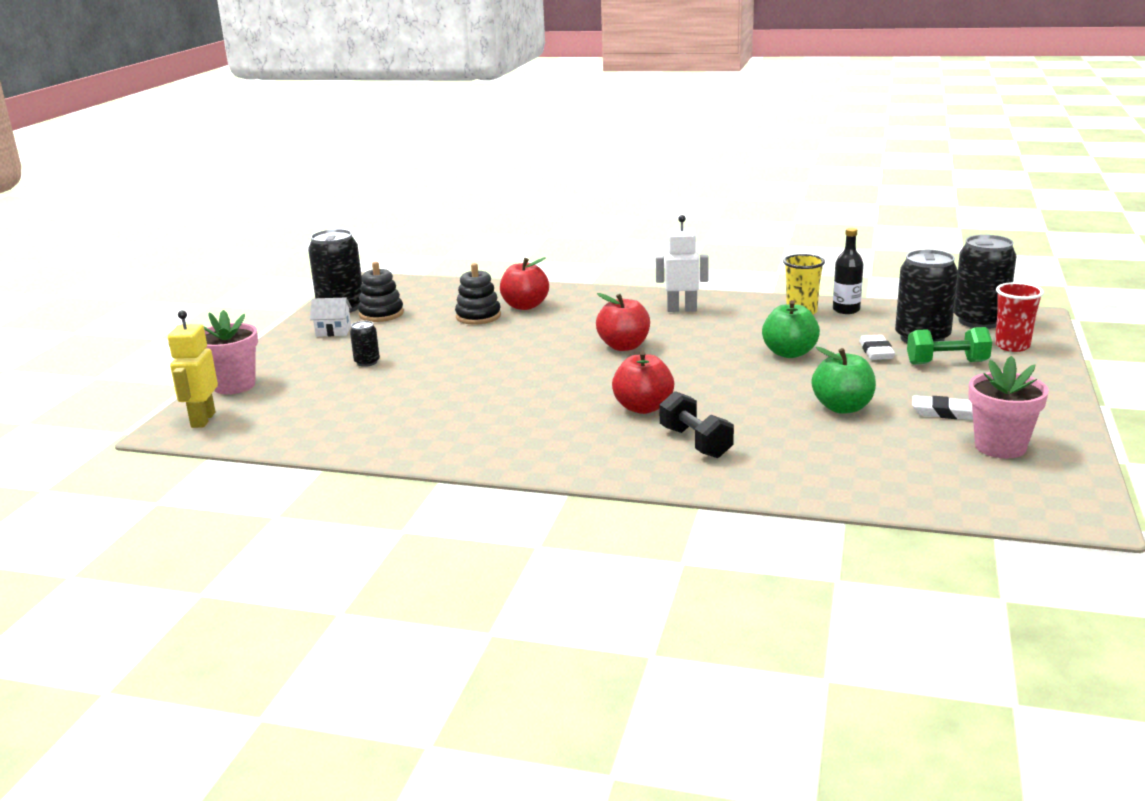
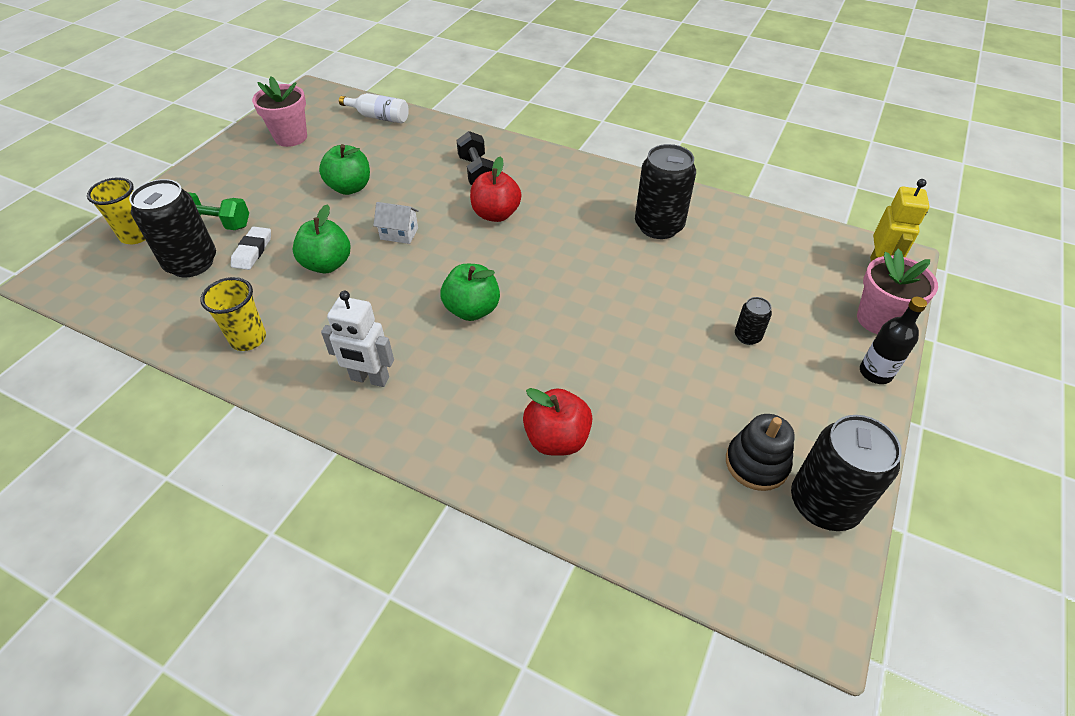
camera: 170 degrees left, 25 degrees up
(333, 331) = (810, 424): white house -> white house (399, 233)
(478, 316) = (622, 422): black stacking toy -> none
(624, 346) = (472, 310): red apple -> green apple
(846, 310) = (199, 333): black bottle -> black bottle (875, 373)
(909, 490) = (379, 117): none -> white bottle
(944, 412) = (287, 170): white eraser -> none
(979, 321) = (105, 281): black can -> black can (658, 226)
(1012, 346) = (136, 235): red cup -> yellow cup

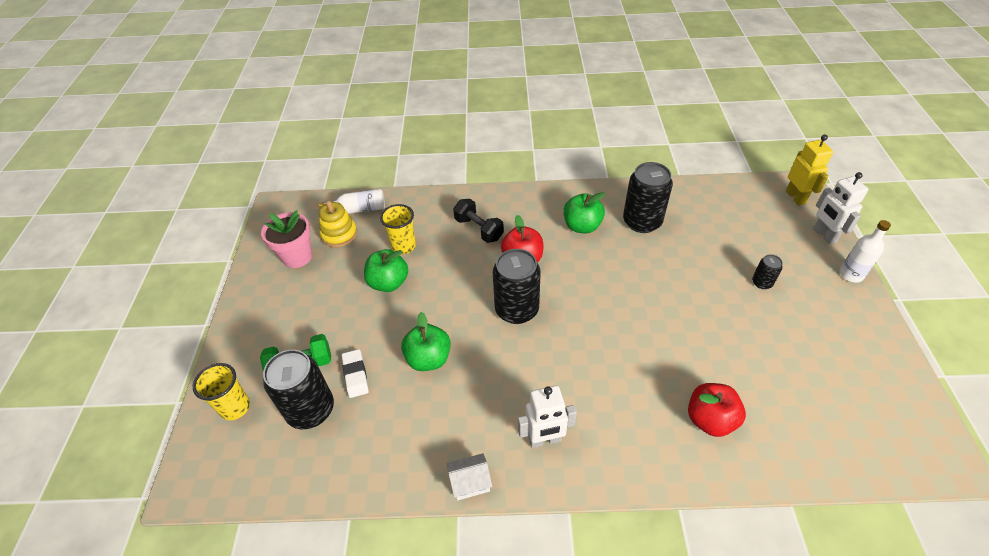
camera: 25 degrees left, 0 degrees up
(248, 339) = (421, 454): yellow cup -> yellow cup (403, 246)
(343, 132) = (339, 234): none -> yellow stacking toy
(399, 233) = (463, 307): white house -> white house (470, 482)
(472, 310) = (571, 346): green apple -> green apple (582, 226)
(756, 463) = (838, 373): black stacking toy -> none
(823, 503) = (893, 381): black can -> black can (517, 310)
(875, 373) = (851, 274): black bottle -> white bottle
(878, 319) = (824, 235): pink flower pot -> white robot

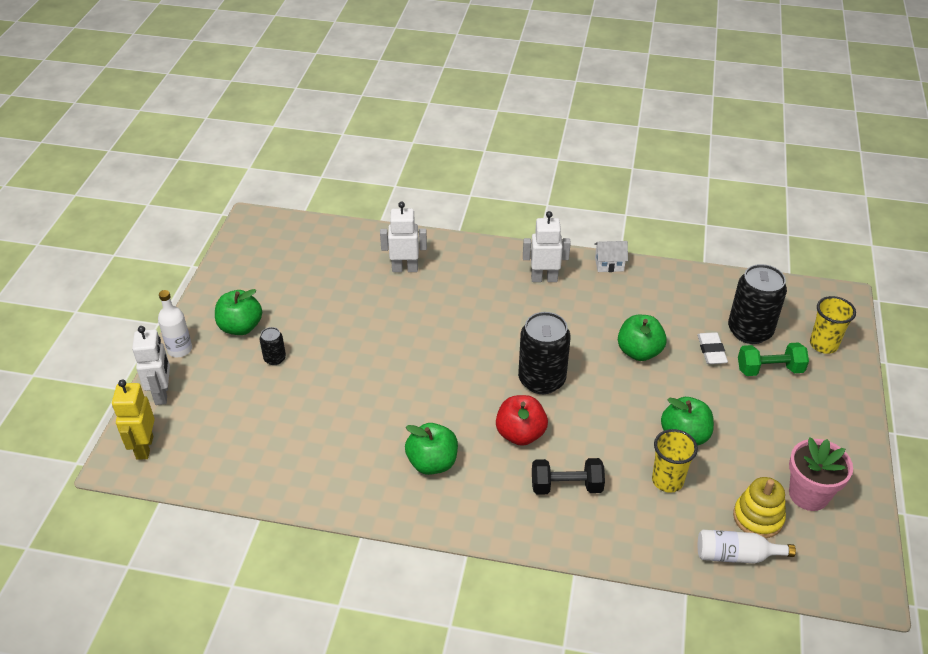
camera: 170 degrees left, 5 degrees down
(479, 229) = (566, 486): black dumbbell -> black dumbbell turned 60 degrees counterclockwise
(642, 222) = (355, 453): black can -> none
(710, 419) = (405, 268): red apple -> white robot
(820, 307) = (241, 327): none -> green apple

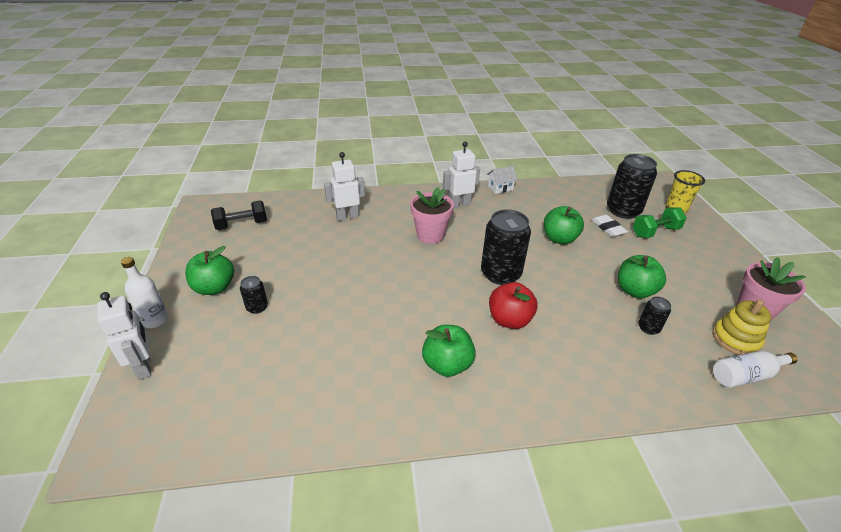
camera: 20 degrees left, 5 degrees down
(144, 447) = (133, 429): yellow robot -> none
(488, 313) = (430, 235): none -> pink flower pot
(566, 486) = (574, 354): black dumbbell -> black dumbbell (242, 225)
(667, 481) = (648, 328): yellow cup -> black can

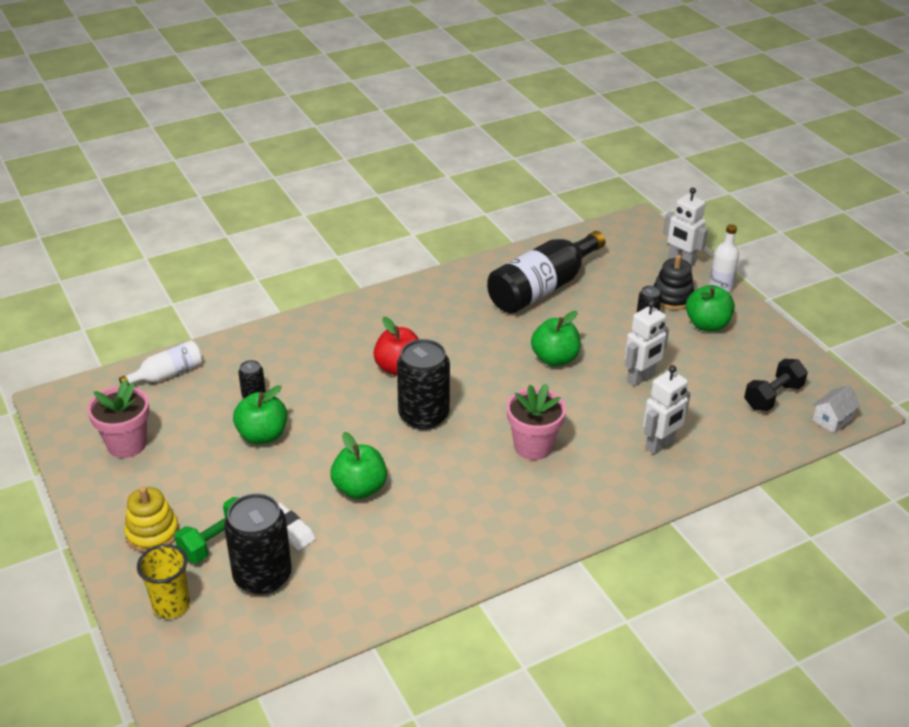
camera: 160 degrees right, 0 degrees up
(209, 323) = (672, 297): none -> black stacking toy
(320, 375) = (542, 288): none -> black bottle
(447, 364) = (443, 318): green apple -> green apple (555, 358)
(459, 204) = (523, 513): white robot -> white robot (641, 378)
(500, 188) = (474, 572): white house -> white house (832, 420)
(735, 339) = (163, 406): yellow stacking toy -> yellow stacking toy (152, 533)

